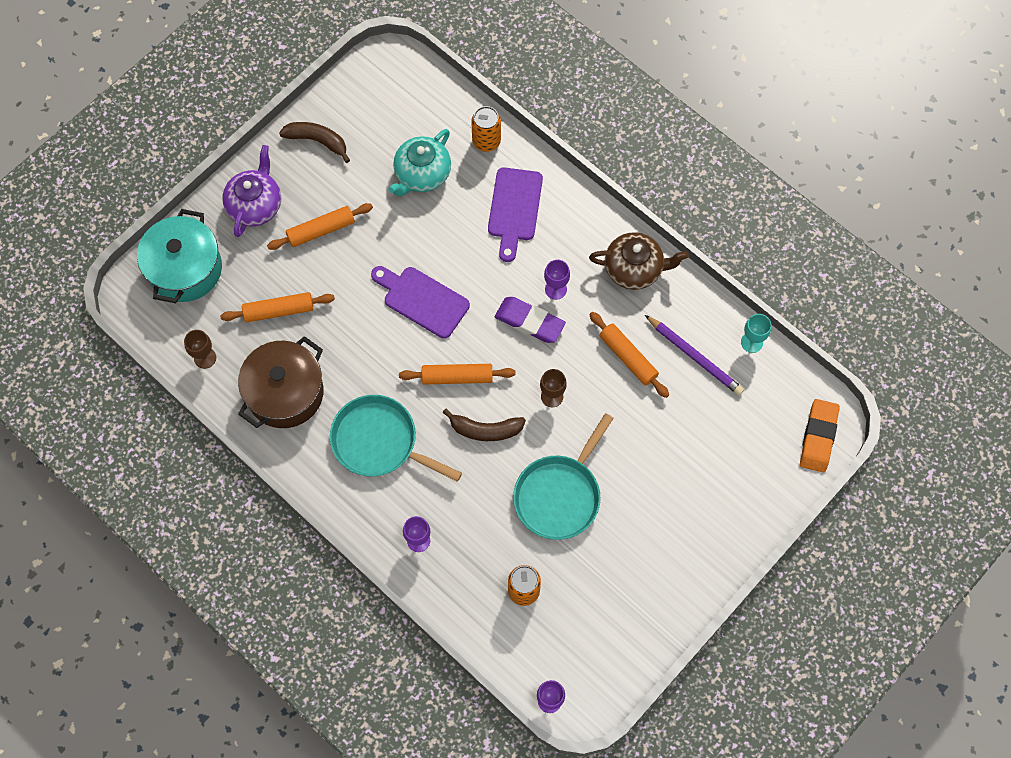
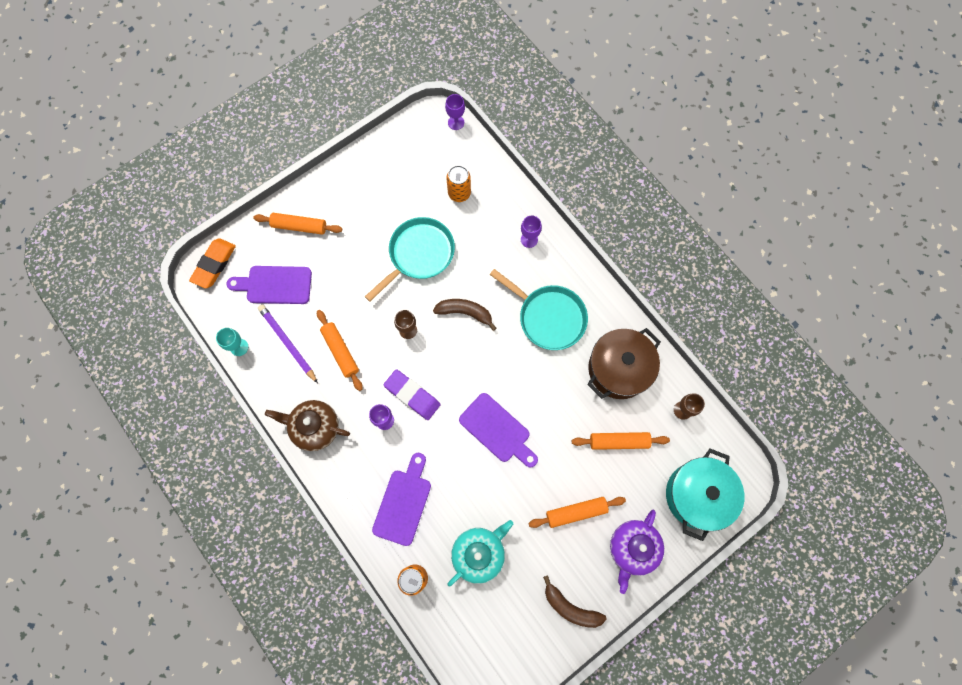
camera: 170 degrees left, 5 degrees up
(457, 377) = (479, 358): orange rolling pin -> orange rolling pin (299, 226)
(732, 424) = (275, 285): none -> purple cutting board

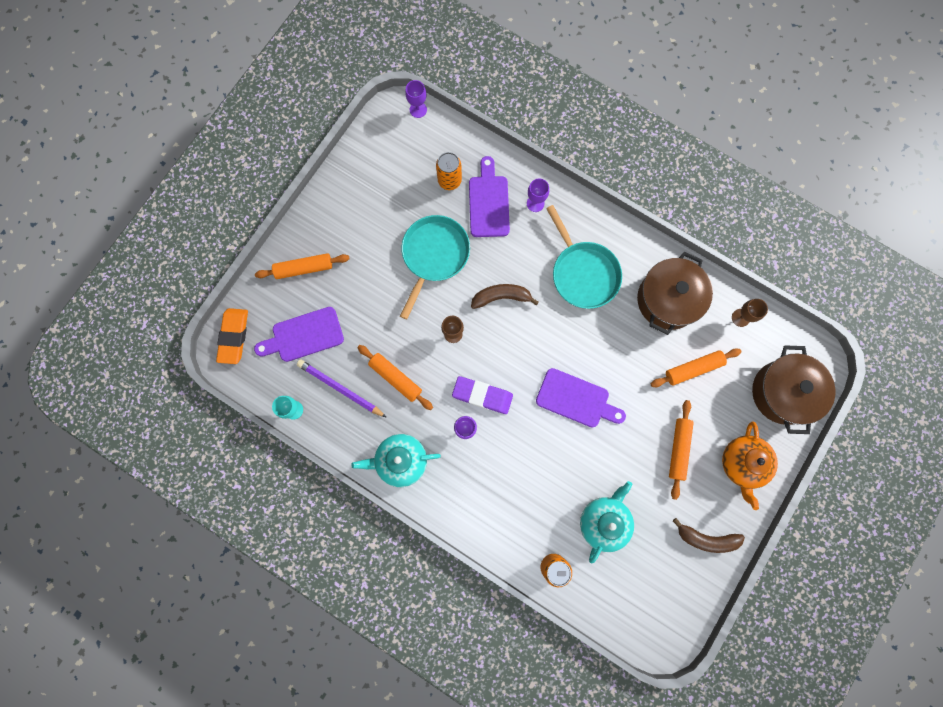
camera: 20 degrees left, 5 degrees up
(315, 427) = (400, 460): brown teapot -> turquoise teapot
(403, 503) = (514, 501): purple cutting board -> purple cutting board (488, 202)
(548, 317) = (583, 273): turquoise pan -> turquoise pan turned 45 degrees clockwise
(576, 512) = (678, 449): orange rolling pin -> orange rolling pin turned 45 degrees counterclockwise
(632, 548) = (742, 463): purple teapot -> orange teapot
(697, 495) = (782, 392): turquoise pot -> brown pot

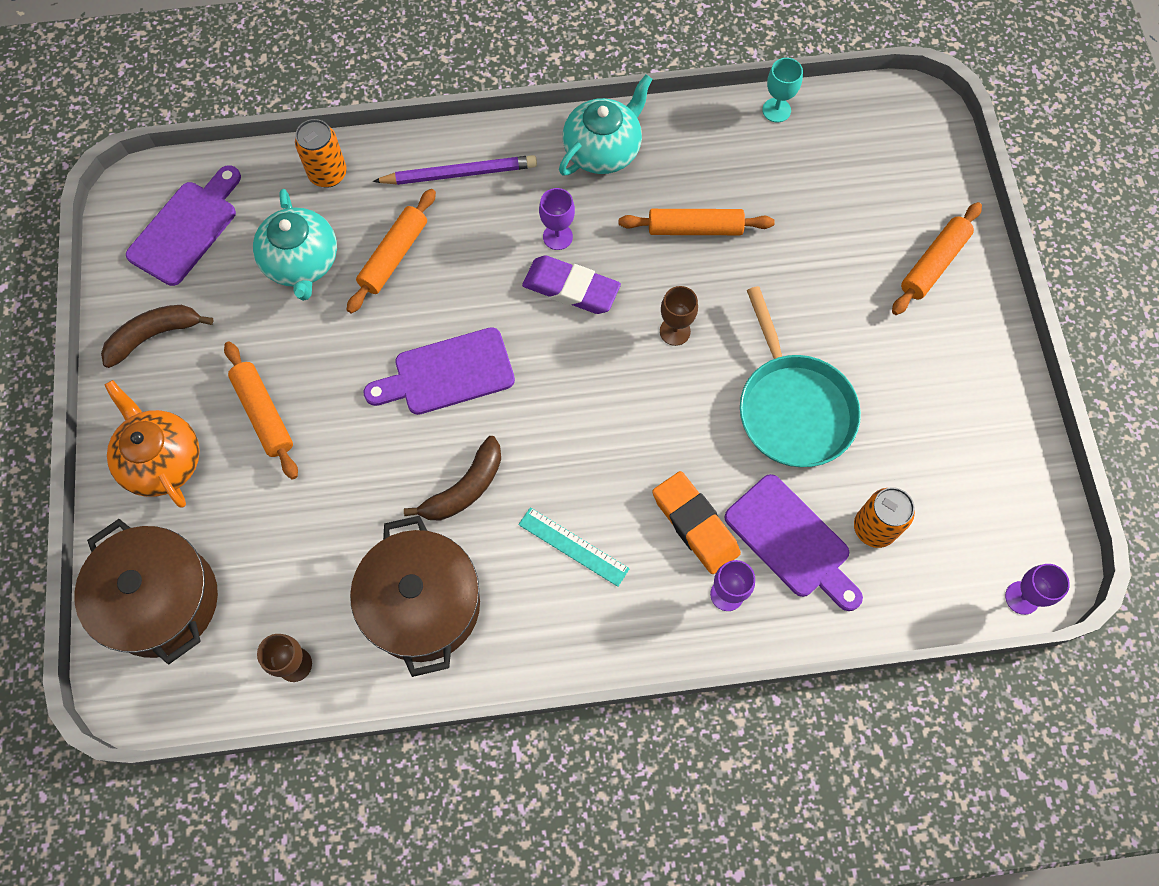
camera: 140 degrees right, 10 degrees down
(234, 336) = (925, 130): orange eraser -> orange eraser (695, 524)
(304, 335) = (849, 191): purple cutting board -> purple cutting board (186, 228)
(340, 388) = (747, 169): purple pencil -> purple pencil (459, 173)
(482, 396) = (571, 288): purple eraser -> purple eraser turned 45 degrees clockwise
(501, 297) = (655, 425): brown banana -> brown banana (465, 488)
(583, 273) = (573, 546): turquoise pan -> turquoise ruler
(693, 369) = (315, 534): orange rolling pin -> orange rolling pin (394, 256)

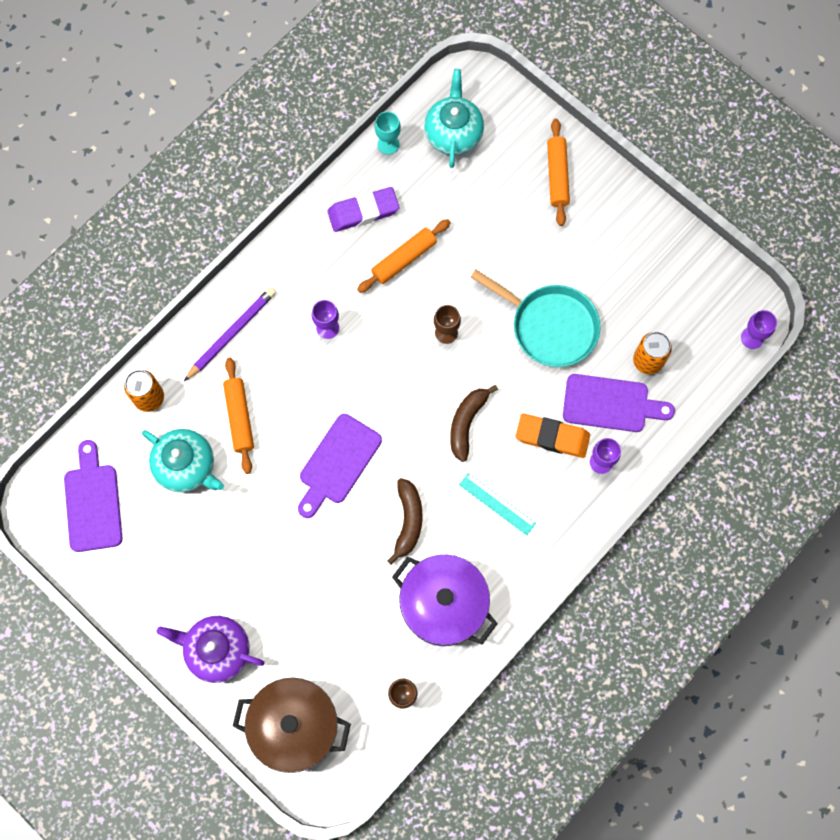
camera: 40 degrees left, 5 degrees up
(154, 335) = (138, 583): brown banana -> brown banana (466, 423)
(162, 460) = (217, 650): orange teapot -> purple teapot
(263, 414) = (251, 574): orange rolling pin -> none
(423, 605) = (443, 604): brown pot -> purple pot
(571, 288) = (364, 354): purple eraser -> purple eraser (363, 211)
(573, 546) = (497, 504): turquoise ruler -> turquoise ruler turned 45 degrees clockwise
(603, 150) = (306, 250): turquoise teapot -> turquoise teapot (453, 133)

